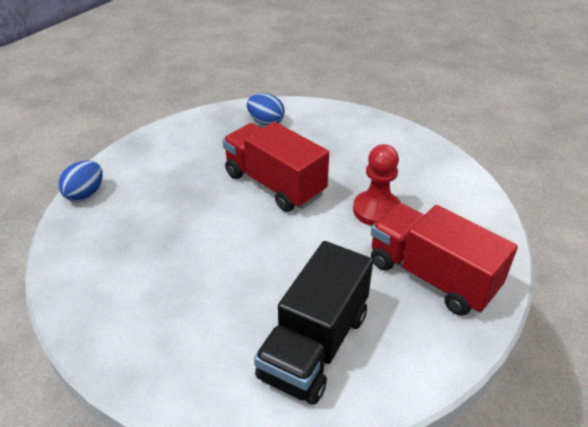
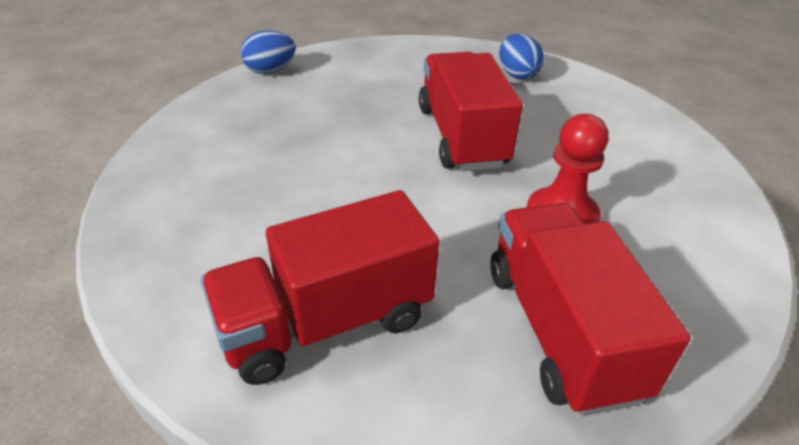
camera: 35 degrees right, 0 degrees up
(314, 345) = (326, 321): black truck -> red truck

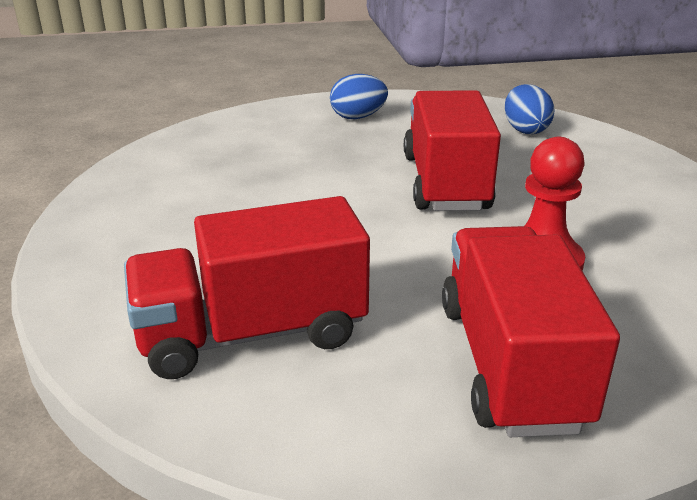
camera: 10 degrees right, 10 degrees down
(270, 70) = (252, 115): blue egg -> blue egg (358, 117)

